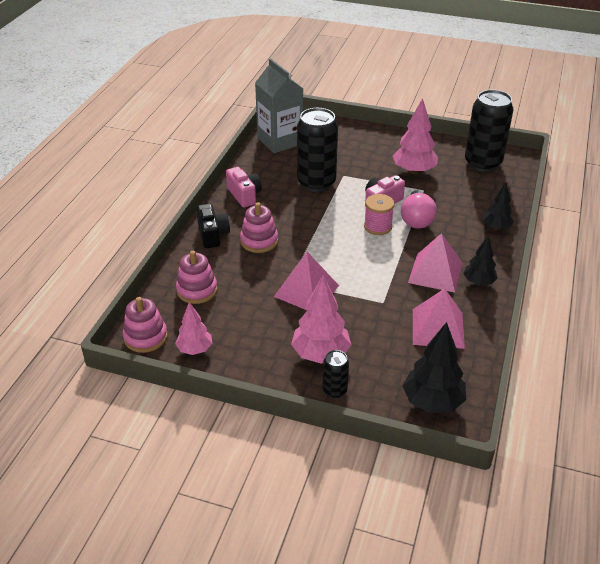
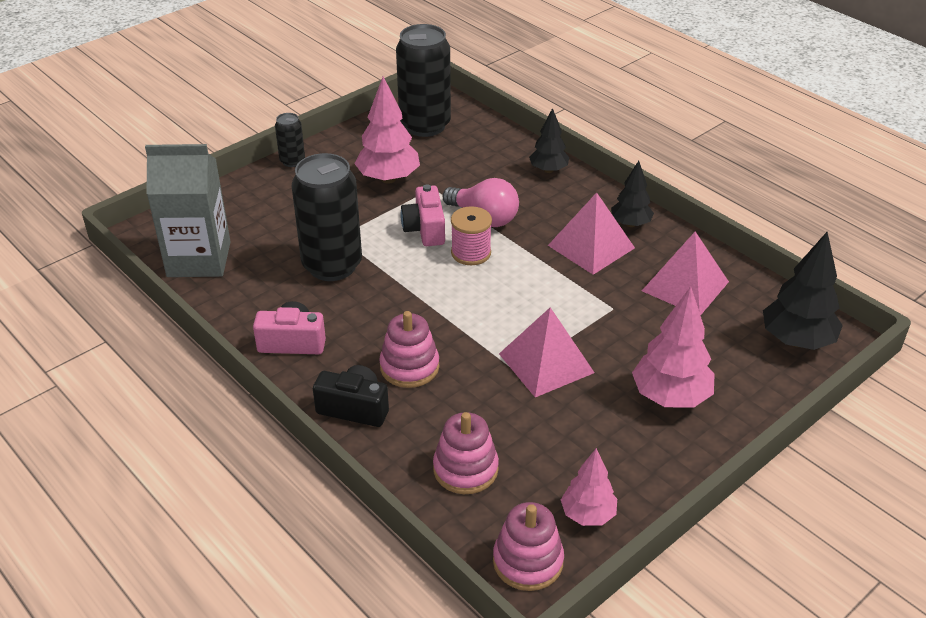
camera: 60 degrees left, 0 degrees up
(334, 391) = (739, 410): black can -> black can (292, 161)

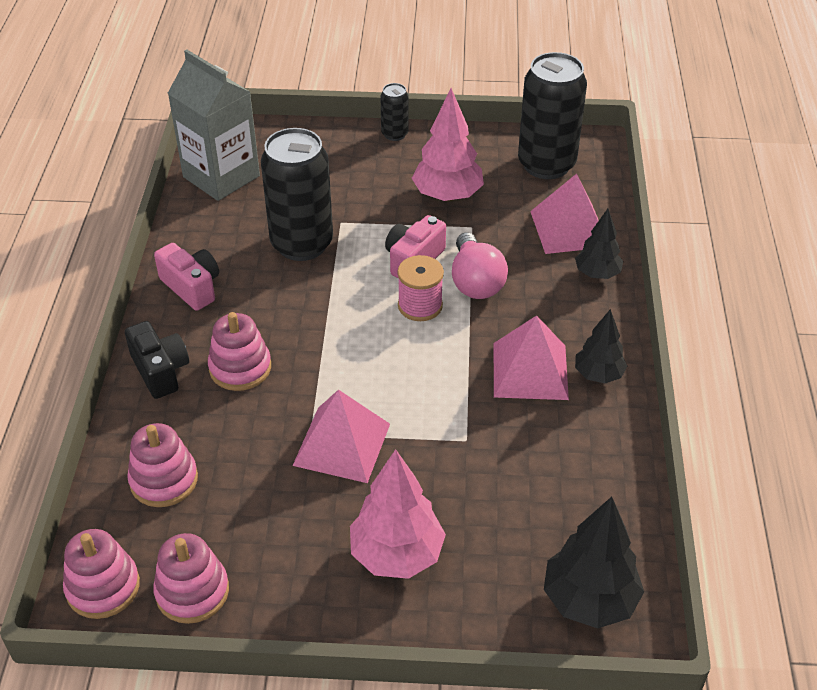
camera: 45 degrees right, 5 degrees up
(588, 515) = (192, 591): pink tree -> pink stacking toy
(685, 286) = (561, 468): pink pyramid -> pink pyramid (569, 228)

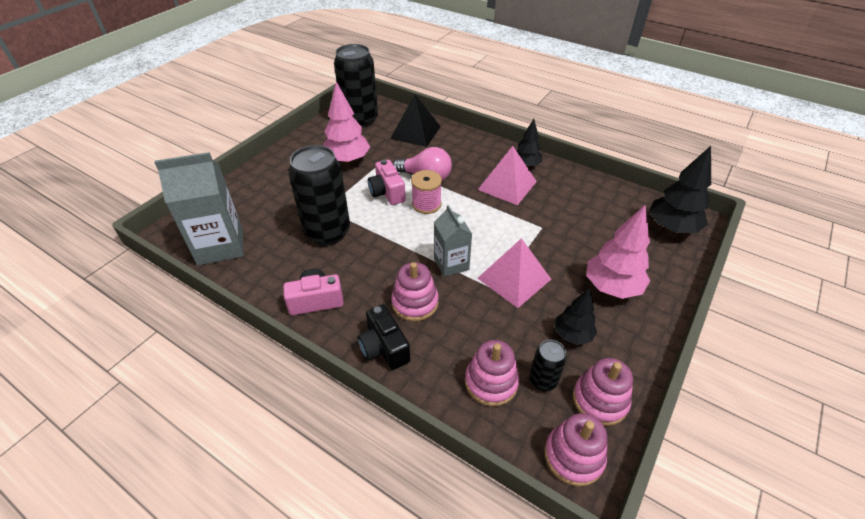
camera: 60 degrees left, 0 degrees up
(160, 371) = (384, 347): black camera -> black camera turned 120 degrees counterclockwise
(325, 374) = (451, 264): none -> grey carton
(394, 134) = (273, 158): black can -> black can (543, 381)
(569, 228) = (415, 132): pink pyramid -> black pyramid
(597, 274) = (456, 137): black tree -> black tree (572, 335)

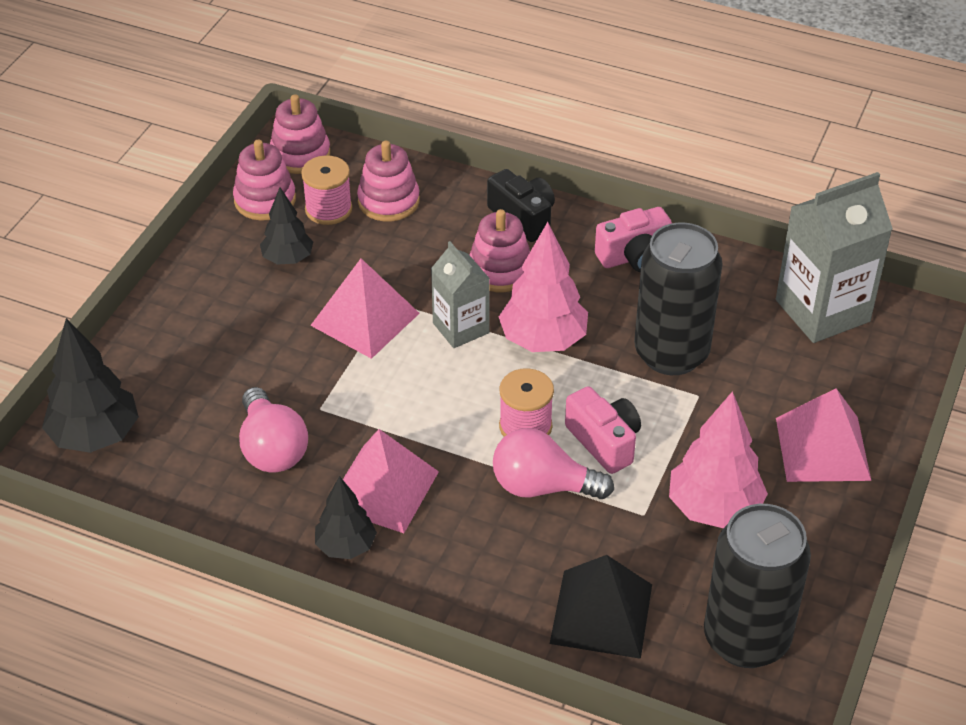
camera: 170 degrees right, 0 degrees up
(278, 177) = (823, 449): none -> pink pyramid
(543, 381) = (328, 209): black can -> pink spool
(567, 210) = (272, 448): none -> pink light bulb
(612, 287) = (223, 325): pink tree -> pink tree (543, 340)

